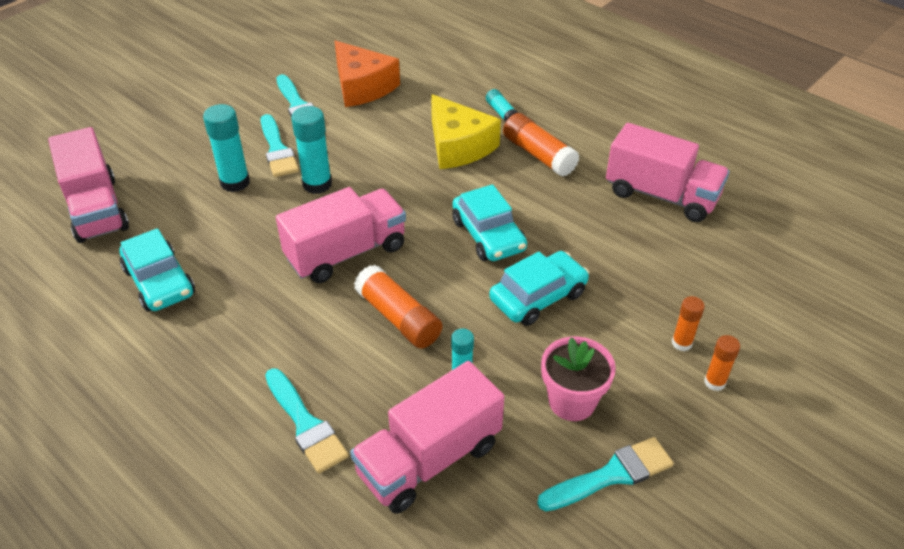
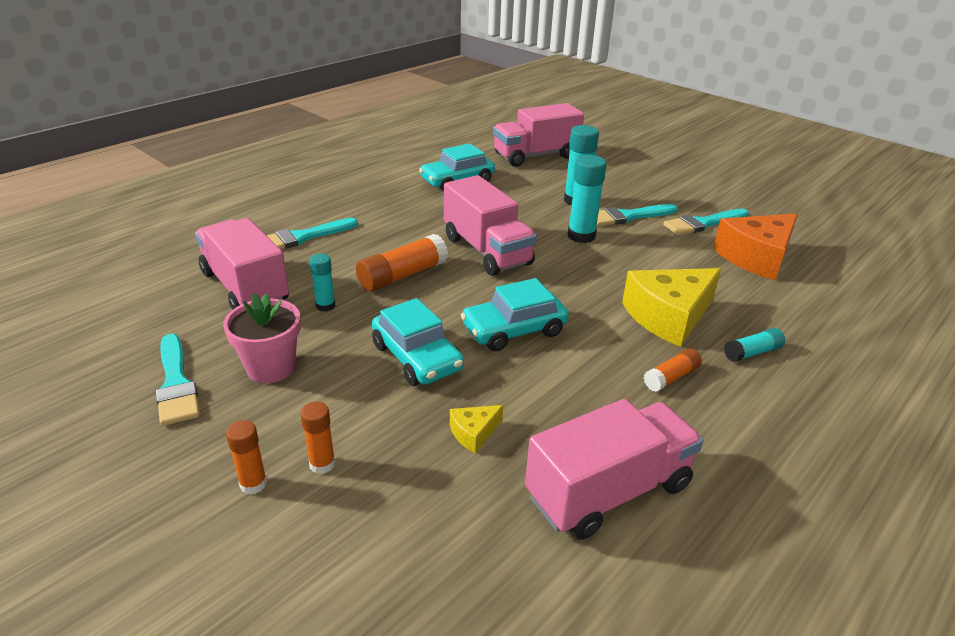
camera: 90 degrees right, 10 degrees down
(538, 155) = (671, 377): orange glue stick -> orange glue stick, size x0.58
(624, 258) = (473, 433): none -> yellow cheese
(661, 195) = (608, 491): pink truck -> pink truck turned 150 degrees counterclockwise

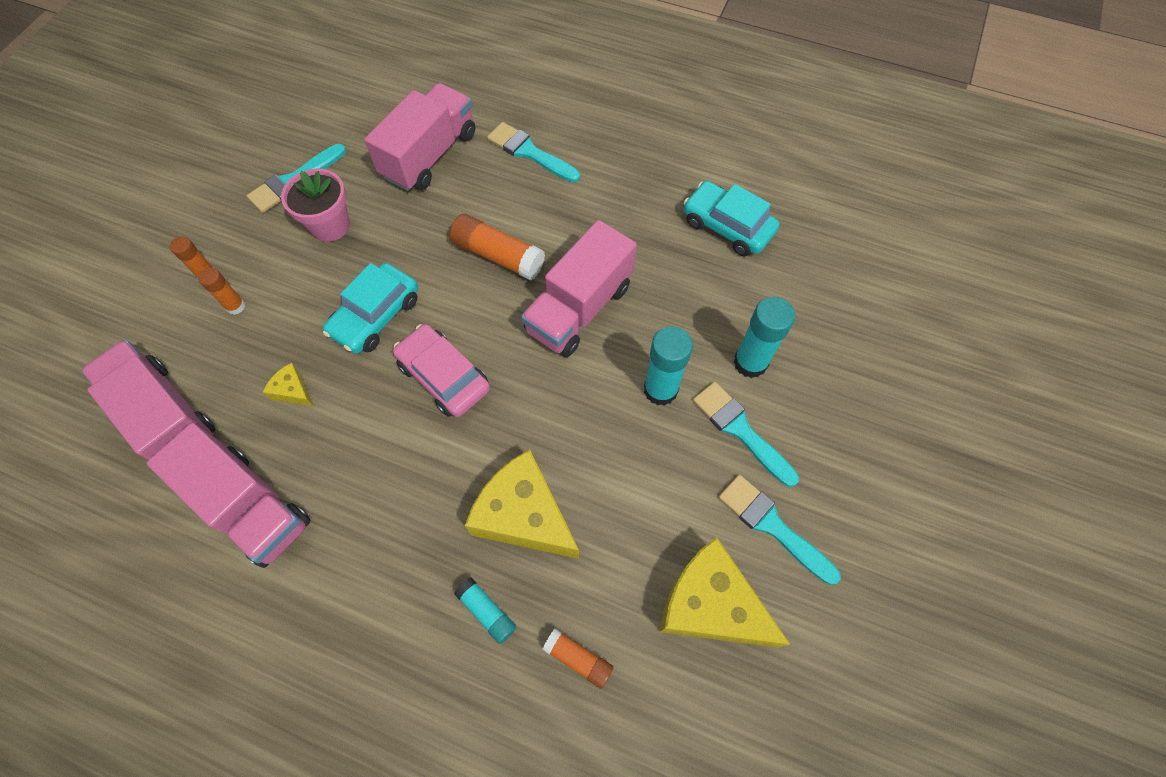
camera: 70 degrees right, 30 degrees up
(325, 306) = (425, 221): turquoise glue stick -> none
(514, 330) = (444, 376): turquoise car -> pink car
(535, 156) = (857, 283): pink truck -> pink truck (166, 416)
(671, 377) = (415, 533): orange glue stick -> orange glue stick (578, 659)
(756, 257) = (710, 604): orange cheese -> yellow cheese

